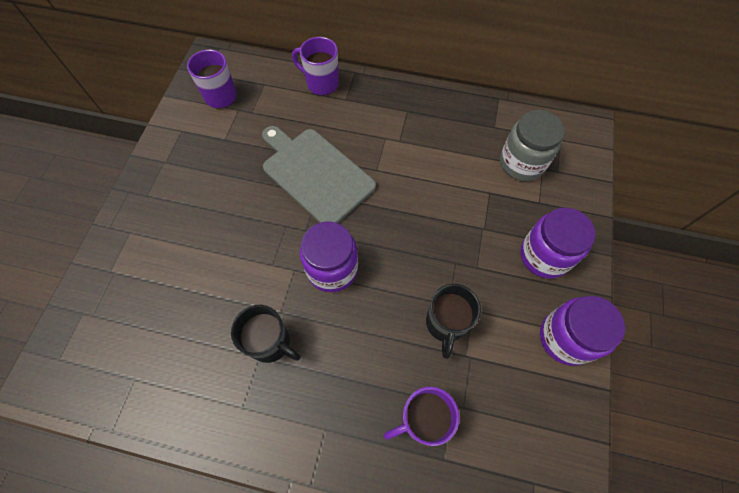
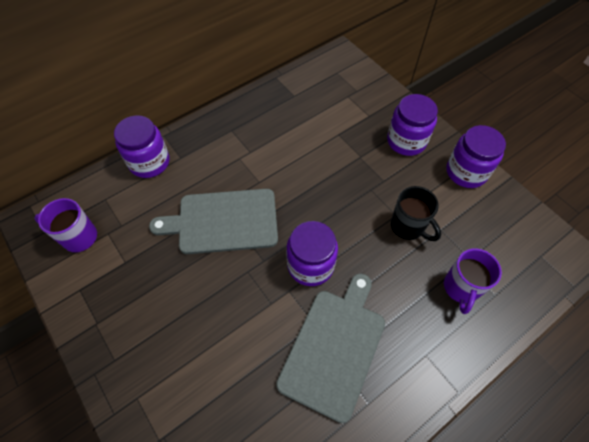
camera: 50 degrees left, 5 degrees down
(271, 343) = (334, 347): black mug -> grey cutting board
(321, 83) = (149, 162): purple mug -> purple jar
(522, 163) = (334, 102): grey jar -> none

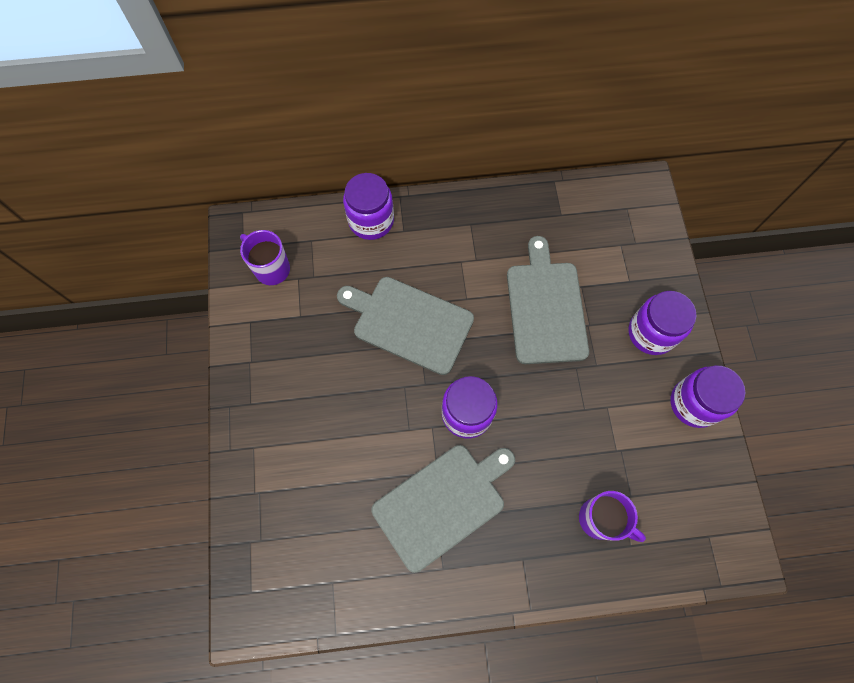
camera: 30 degrees right, 10 degrees up
(322, 160) = (545, 308): none -> grey cutting board
(408, 227) = (589, 428): black mug -> none
(461, 288) = (600, 519): purple mug -> purple mug turned 105 degrees counterclockwise

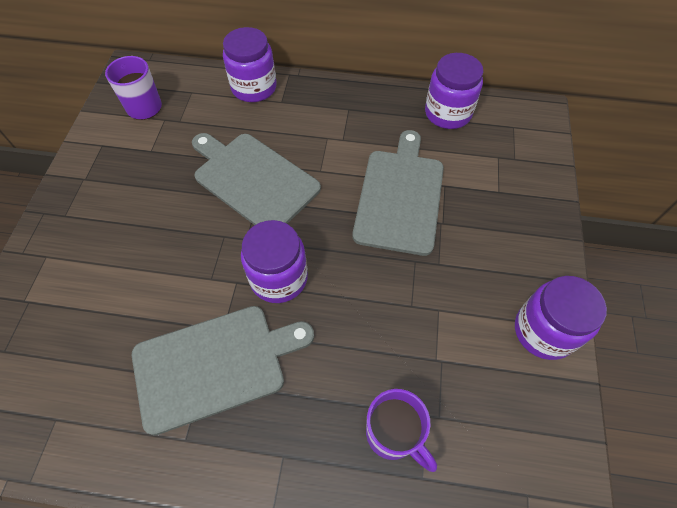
camera: 15 degrees right, 10 degrees down
(651, 333) = (510, 246): purple jar -> purple jar (447, 113)

